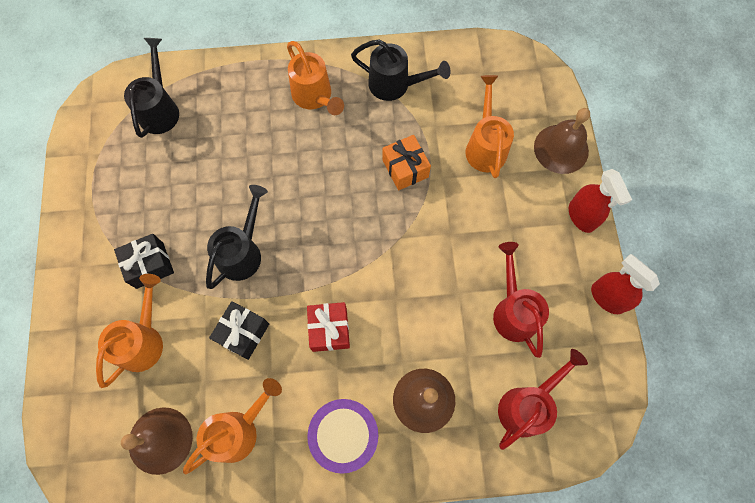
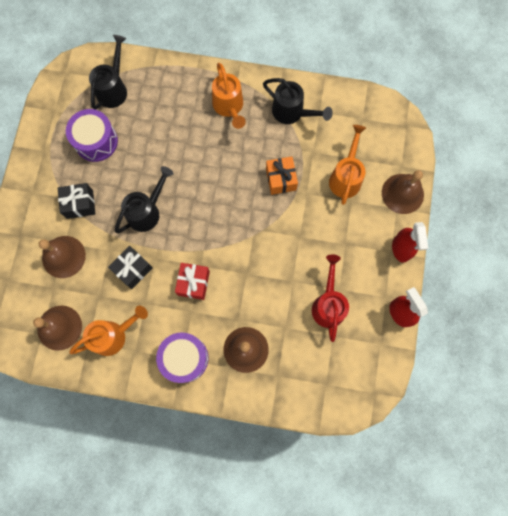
camera: 15 degrees right, 5 degrees up
(143, 340) = (63, 256): orange watering can -> brown bell
(152, 179) = (96, 141): none -> purple drum
(527, 405) = (317, 373): red watering can -> none

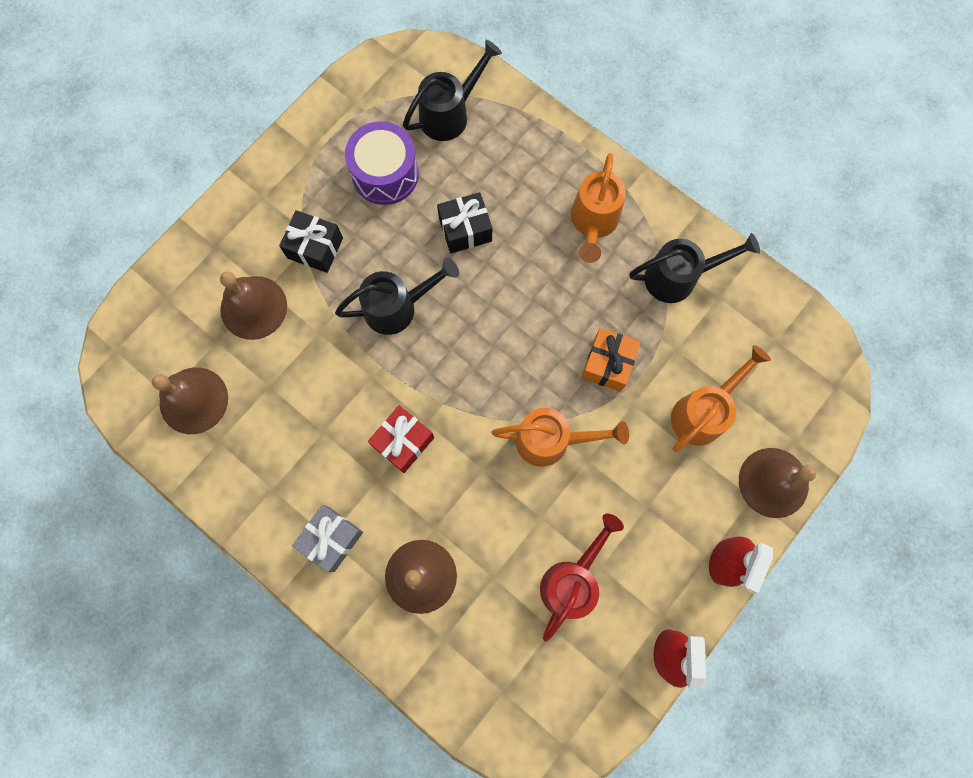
camera: 30 degrees right, 0 degrees up
(113, 335) = (256, 452): orange watering can -> orange watering can (551, 440)
(133, 269) = (333, 376): black gift -> black gift (465, 229)
(184, 358) = (331, 539): purple drum -> grey gift
(292, 112) = (678, 277): black watering can -> black watering can turned 75 degrees counterclockwise

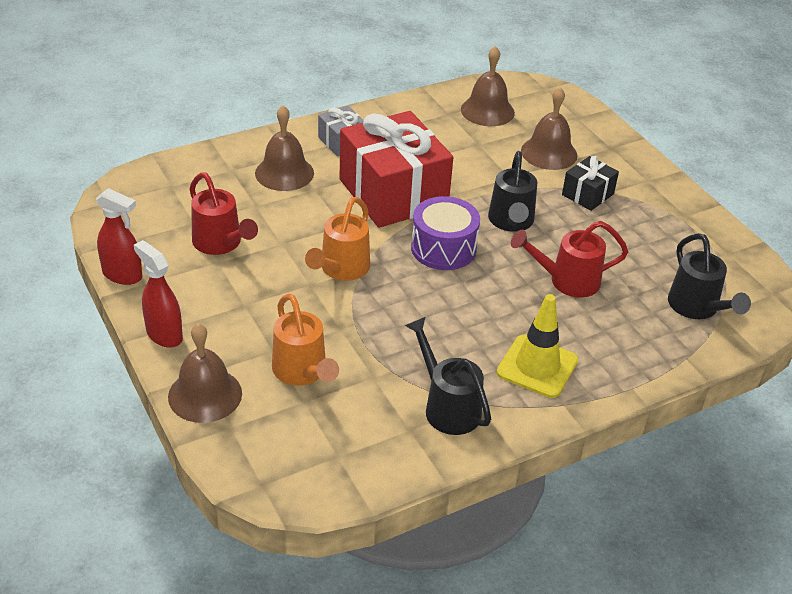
camera: 110 degrees right, 35 degrees down
(385, 174) = (645, 250): purple drum -> purple drum (443, 248)
(403, 442) = (393, 193): red gift -> red gift, size x2.15
(465, 229) = (567, 281): black gift -> red watering can
(593, 222) = (537, 366): orange watering can -> yellow traffic cone
(607, 364) = (388, 326): orange gift -> none
(678, 277) = (447, 407): black watering can -> black watering can turned 135 degrees clockwise

